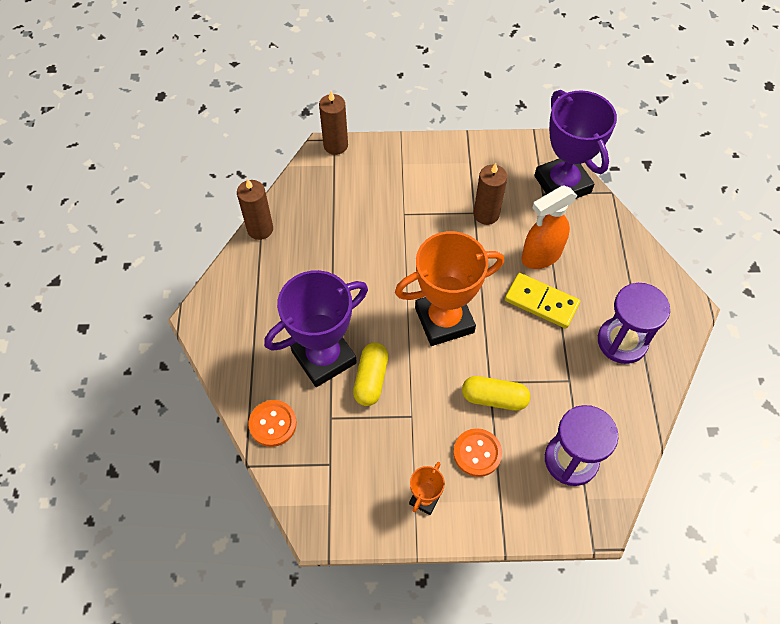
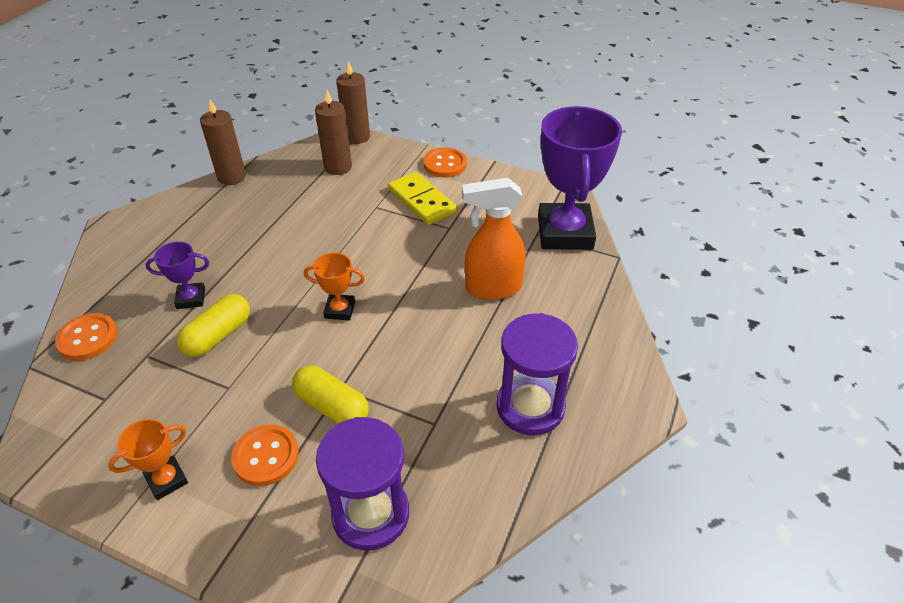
camera: 25 degrees right, 15 degrees down
(324, 357) = (191, 298): purple trophy -> purple trophy, size x0.46
(430, 149) = (445, 164): none -> orange button
(444, 320) = (340, 310): orange trophy -> orange trophy, size x0.46
(486, 214) = (460, 233): brown candle -> brown candle (338, 167)
(541, 302) = (461, 331): yellow domino -> yellow domino (422, 201)

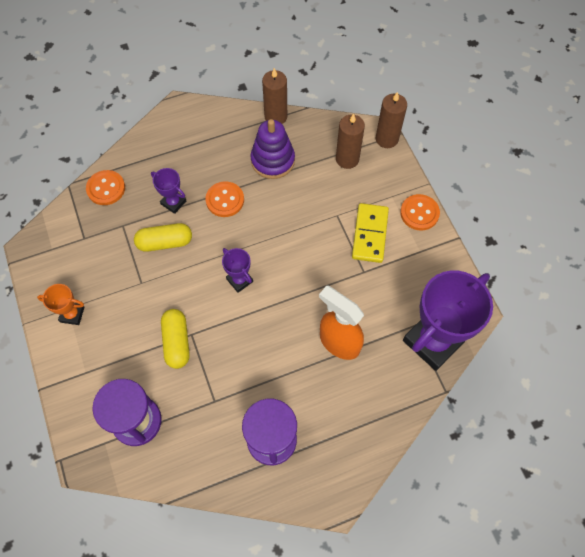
camera: 45 degrees right, 20 degrees up
(266, 207) = (273, 160): none -> purple stacking toy
(266, 456) = (122, 342): orange button -> orange button (225, 200)
(340, 310) = (239, 280): orange trophy -> purple trophy

